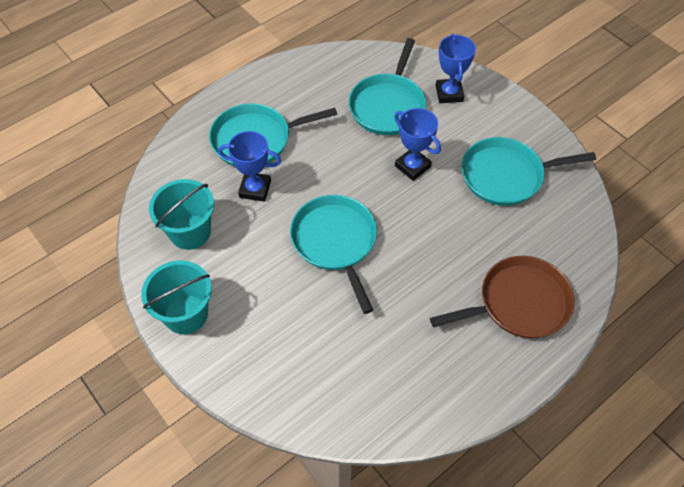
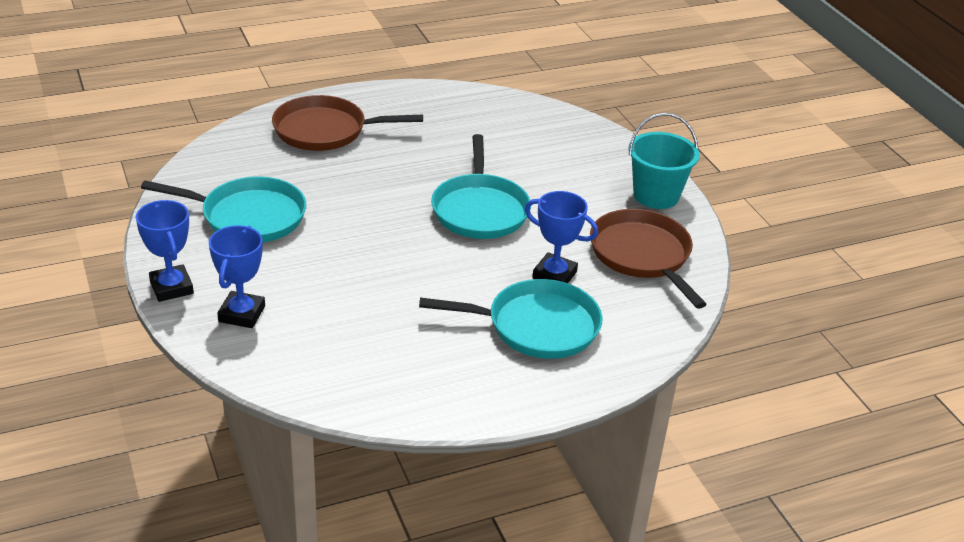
camera: 165 degrees left, 20 degrees down
(190, 232) = (642, 255): turquoise bucket -> brown pan
(388, 106) = (336, 321): turquoise pan -> none
(412, 166) = (351, 250): blue trophy -> blue trophy (171, 287)

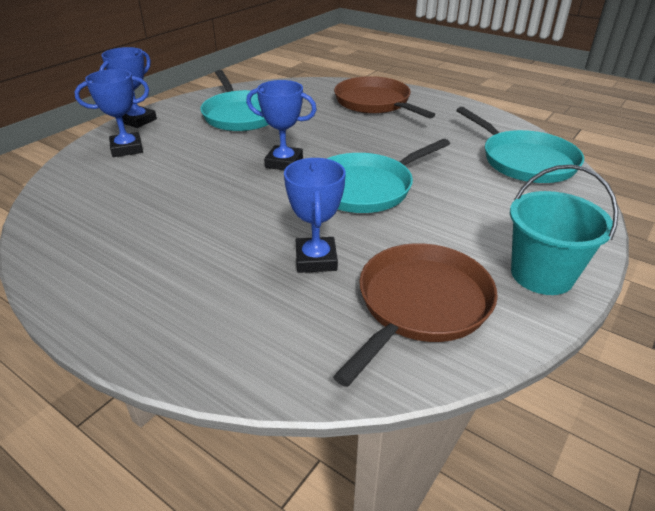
camera: 60 degrees right, 0 degrees up
(388, 231) = (284, 162): none -> blue trophy
(537, 326) = (222, 278): turquoise pan -> turquoise pan (524, 161)

